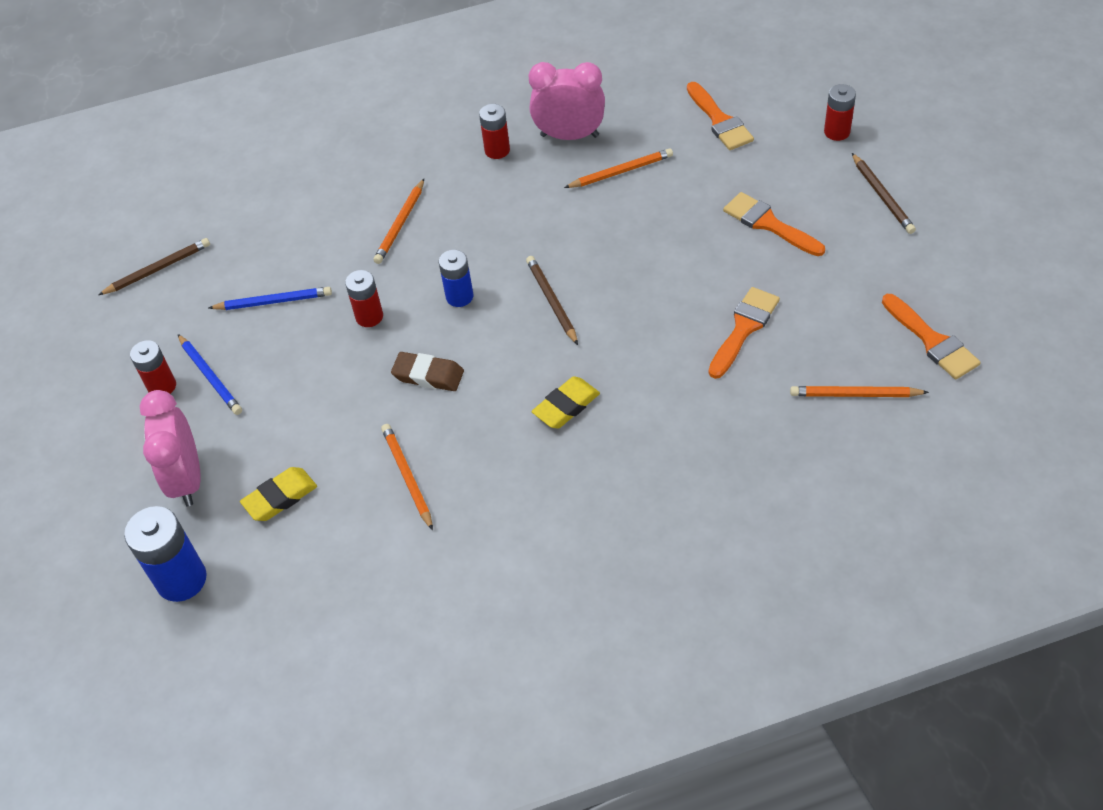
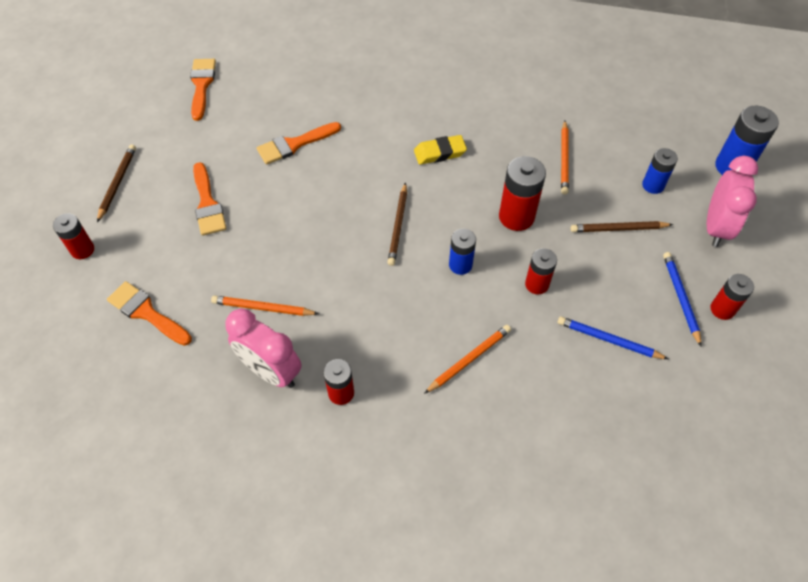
camera: 155 degrees left, 5 degrees up
(158, 269) = (705, 434): brown pencil -> brown pencil (618, 229)
(280, 497) = (653, 185): yellow eraser -> blue battery
(428, 375) = (516, 217): brown eraser -> red battery
(719, 120) = (147, 313): orange brush -> orange brush turned 60 degrees counterclockwise
(855, 394) = (273, 80): orange pencil -> none

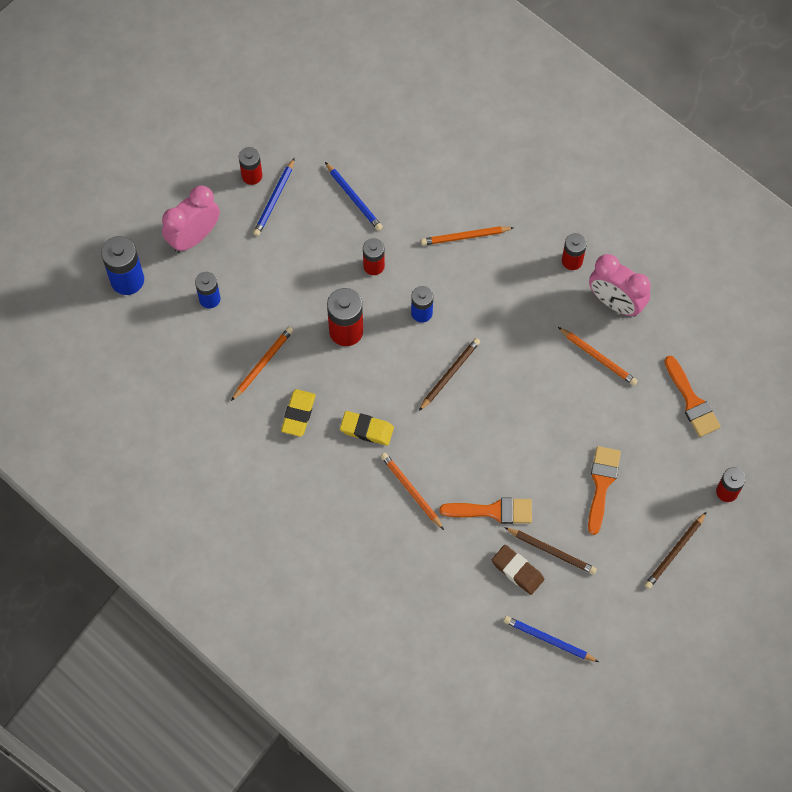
camera: 150 degrees left, 10 degrees up
(202, 85) = (549, 640): orange brush -> blue pencil
(251, 115) = (517, 571): none -> brown eraser
(271, 371) = (615, 303): pink clock -> pink clock turned 150 degrees clockwise
(372, 128) = (411, 491): none -> orange pencil
(504, 138) = (298, 414): none -> yellow eraser
(618, 229) = (272, 276): brown pencil -> brown pencil (551, 551)

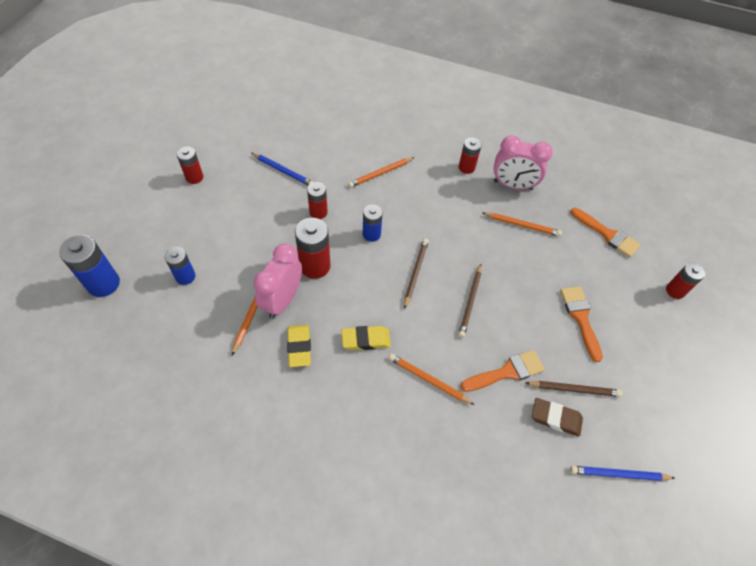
camera: 25 degrees left, 10 degrees down
(194, 237) = (157, 233): pink clock -> pink clock (282, 300)
(274, 199) = (219, 188): blue pencil -> none
(674, 552) = (669, 352): brown pencil -> brown pencil (470, 302)

